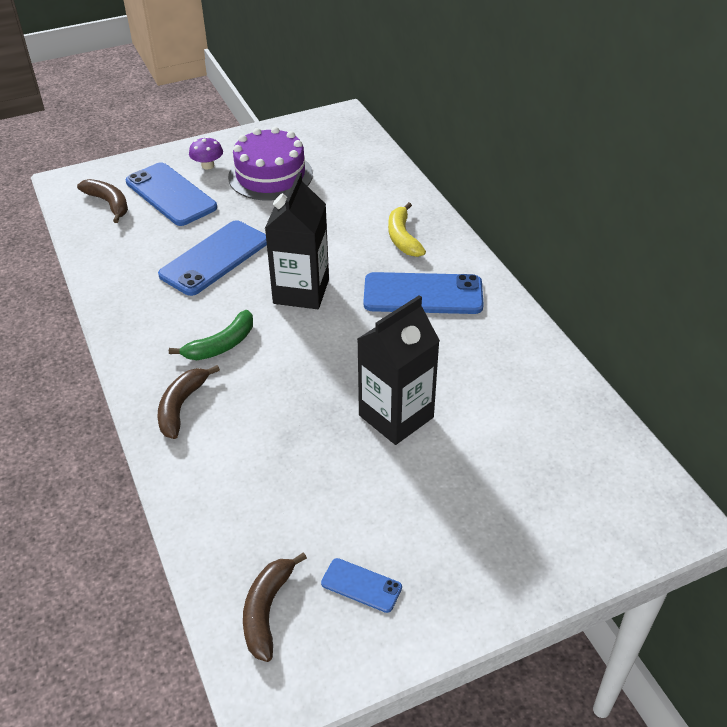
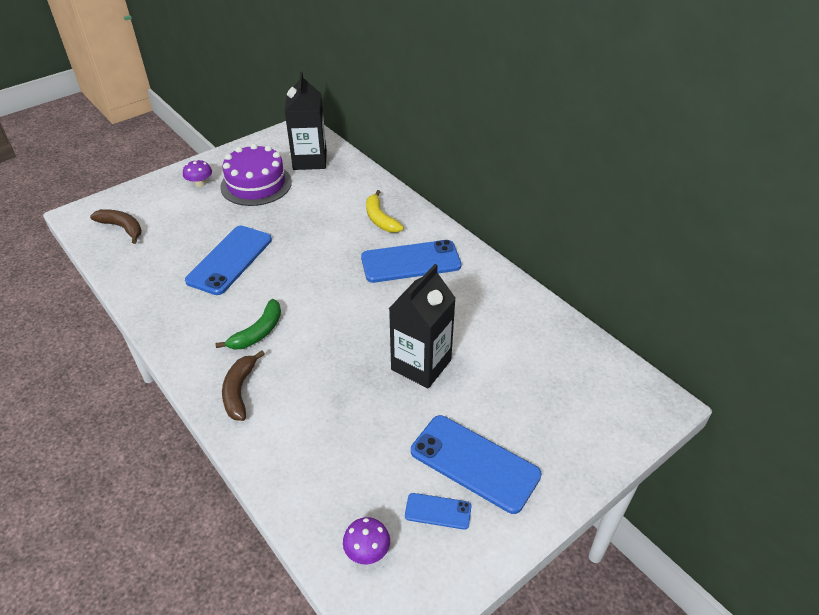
camera: 15 degrees left, 0 degrees up
(171, 194) = (175, 212): blue phone -> blue phone (474, 463)
(267, 610) = (367, 551): brown banana -> purple mushroom
(301, 291) = (311, 276): black carton -> black carton (310, 160)

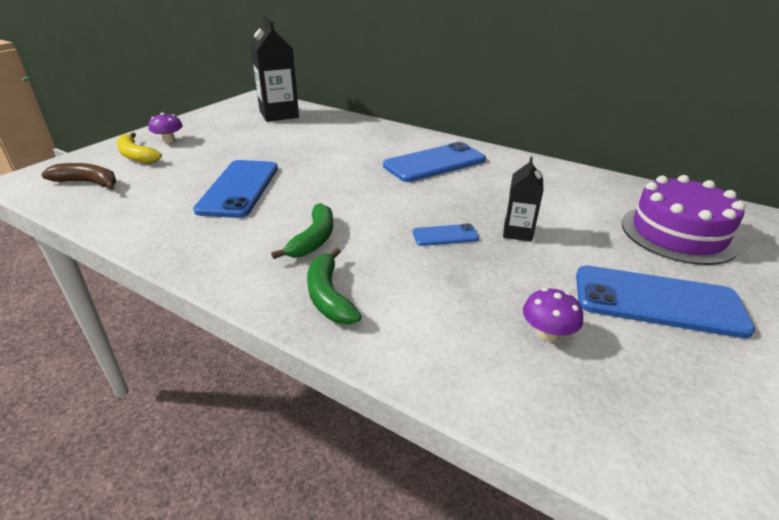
camera: 20 degrees left, 10 degrees down
(239, 391) = (328, 296): brown banana -> green banana
(256, 184) = (233, 134): purple cake -> purple cake (678, 234)
(367, 551) = (636, 429): purple mushroom -> purple mushroom (547, 334)
(380, 219) = (379, 140): yellow banana -> yellow banana (136, 156)
(421, 365) = (517, 232): black carton -> black carton, size x0.55
(438, 511) = (671, 358): blue phone -> blue phone (445, 235)

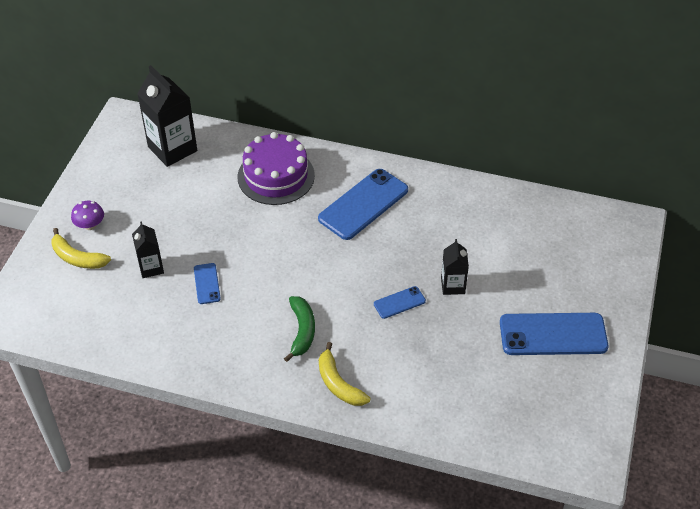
camera: 15 degrees left, 15 degrees up
(88, 183) = (66, 308): brown banana -> none
(195, 171) = (151, 268): none -> black carton
(239, 188) = (207, 283): blue phone -> blue phone, size x0.49
(328, 296) = (338, 383): green banana -> yellow banana
(547, 334) = (485, 379): purple mushroom -> none
(678, 234) = (570, 258): purple cake -> purple cake (276, 176)

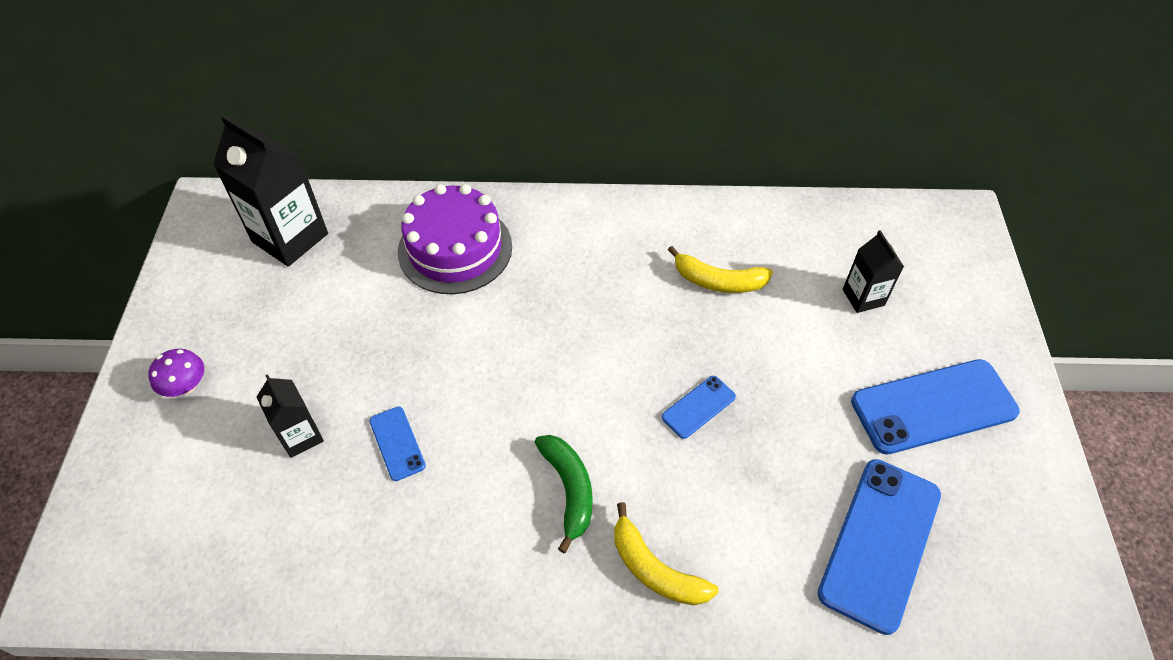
camera: 15 degrees left, 5 degrees up
(77, 258) = (175, 446): yellow banana -> yellow banana (718, 281)
(363, 204) = (594, 265): blue phone -> blue phone (880, 543)
(452, 285) = (764, 362): black carton -> black carton (863, 297)

